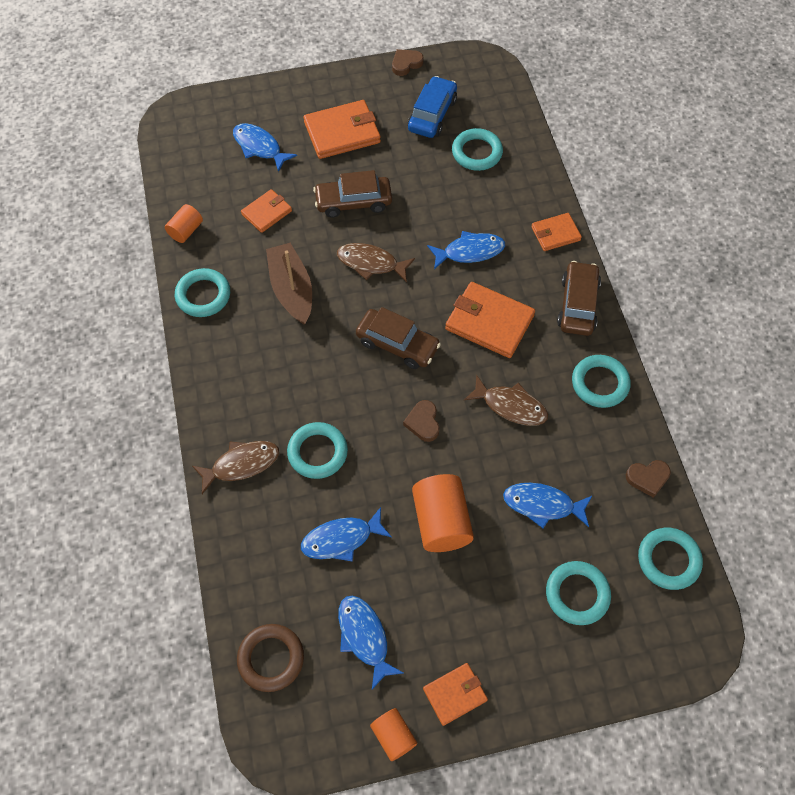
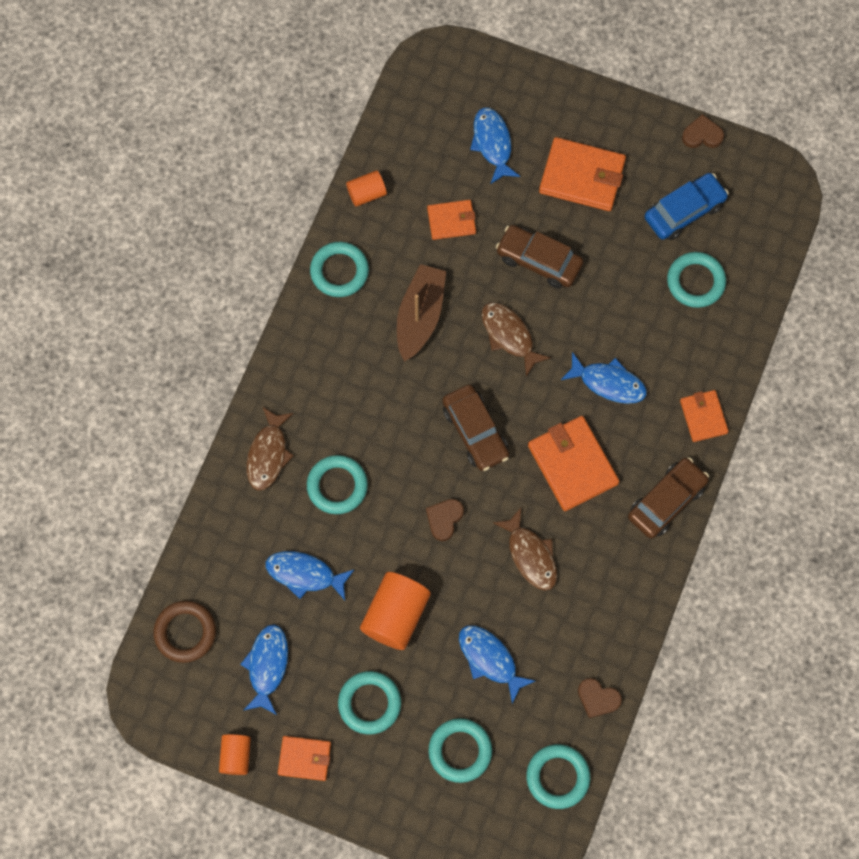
camera: 35 degrees right, 10 degrees up
(241, 464) = (268, 454): brown fish -> brown fish turned 90 degrees clockwise
(555, 233) = (703, 417): orange wallet -> orange wallet turned 60 degrees clockwise
(600, 383) = (625, 588): turquoise ring -> turquoise ring (369, 703)

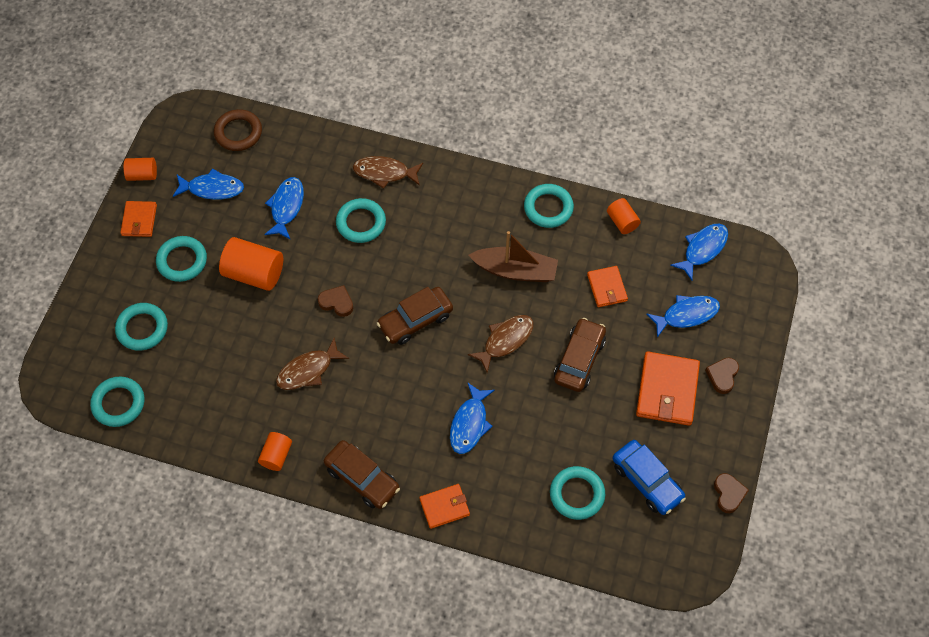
camera: 85 degrees right, 10 degrees down
(490, 659) = (218, 345): blue fish -> blue fish (703, 249)
(572, 464) = (391, 399): orange wallet -> none
(597, 698) = (184, 431): brown heart -> brown heart (722, 376)
(634, 594) = (276, 455): none -> orange cylinder

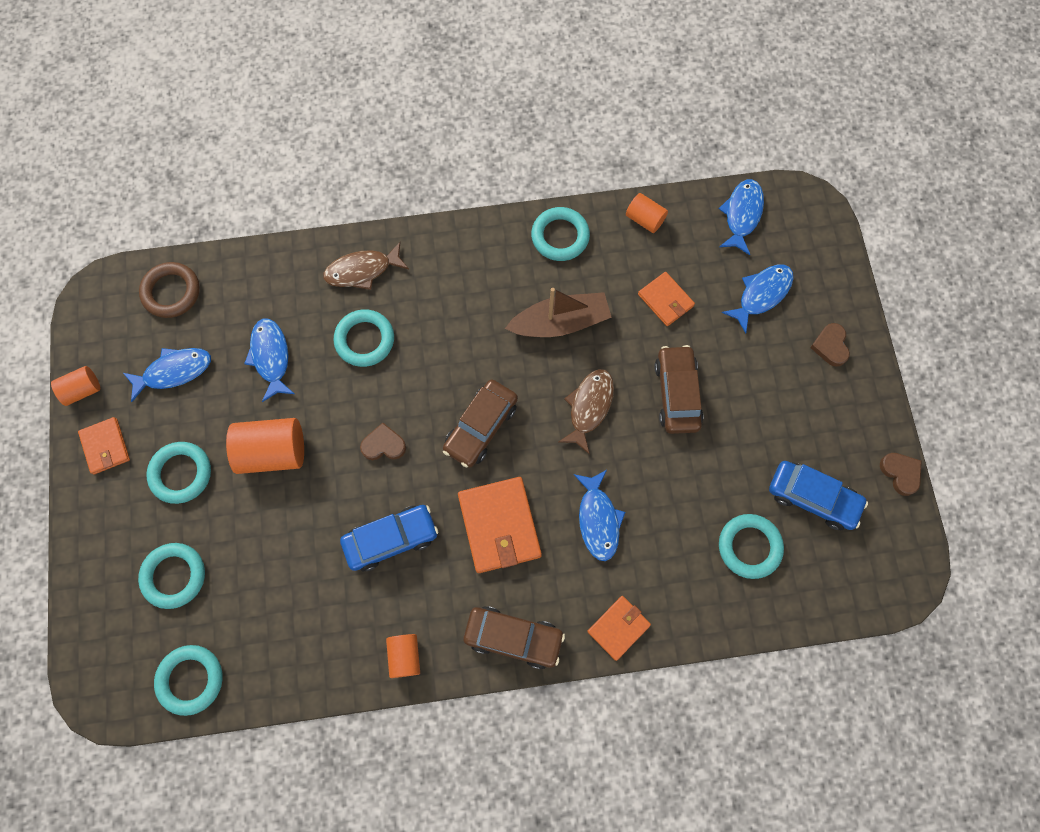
camera: 25 degrees left, 10 degrees up
(308, 370) = (391, 539): brown fish -> blue car
(667, 390) = (783, 387): orange wallet -> orange wallet (499, 525)

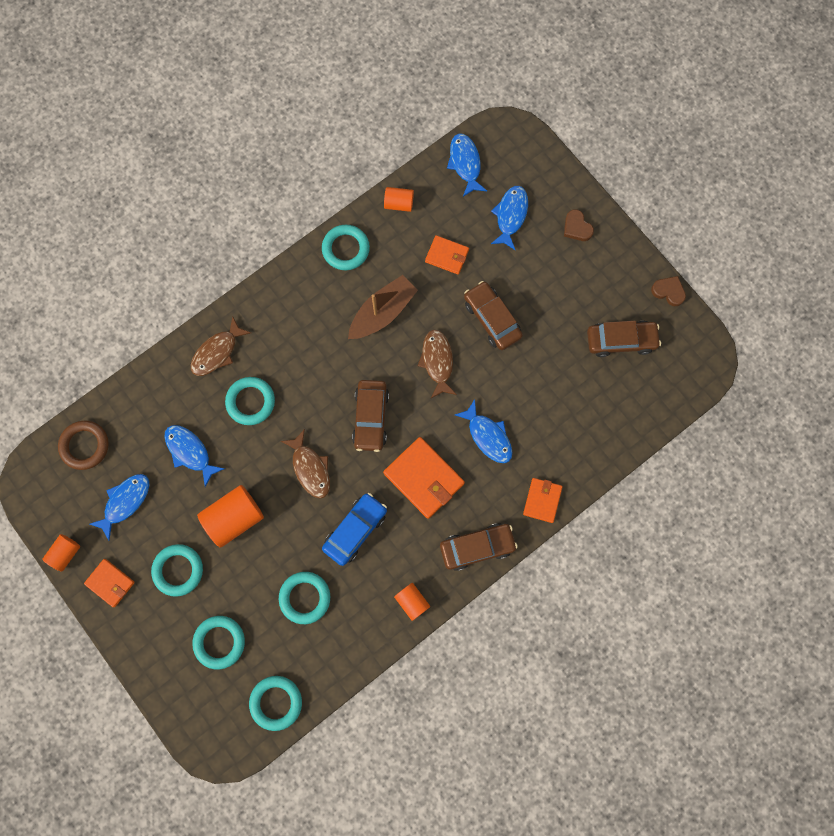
camera: 30 degrees left, 5 degrees up
(383, 445) = (310, 468): brown heart -> brown fish
(749, 547) = (597, 397): turquoise ring -> turquoise ring (305, 597)
(813, 498) = (621, 340): blue car -> brown car

